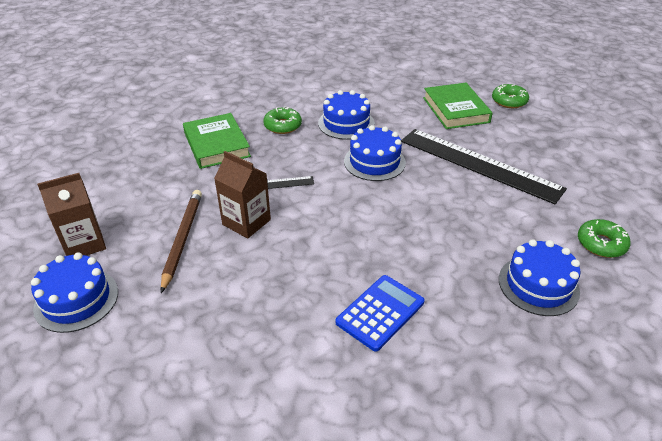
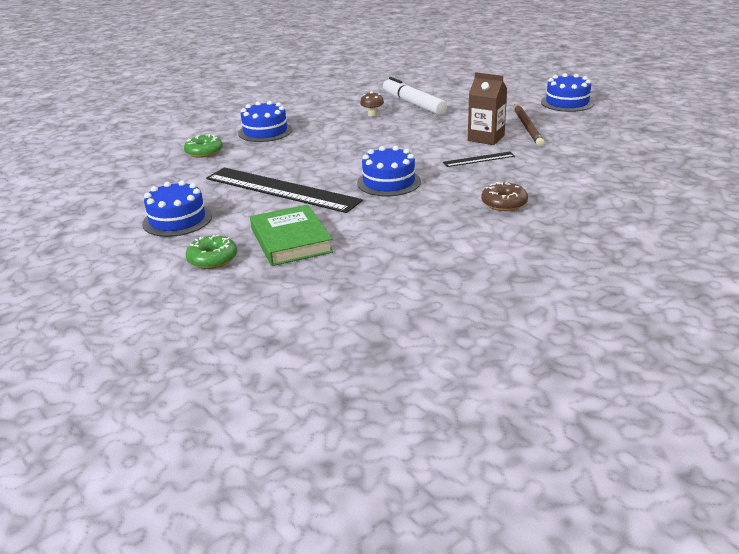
camera: 175 degrees right, 10 degrees down
(84, 244) = (597, 119): brown carton -> none
(216, 145) = (562, 180): green book -> none
(282, 126) = (504, 203): green donut -> brown donut
(308, 341) = (413, 104): none -> white marker
(346, 123) = (429, 212): blue cake -> blue cake (177, 220)
(380, 312) = (372, 114): blue calculator -> brown mushroom

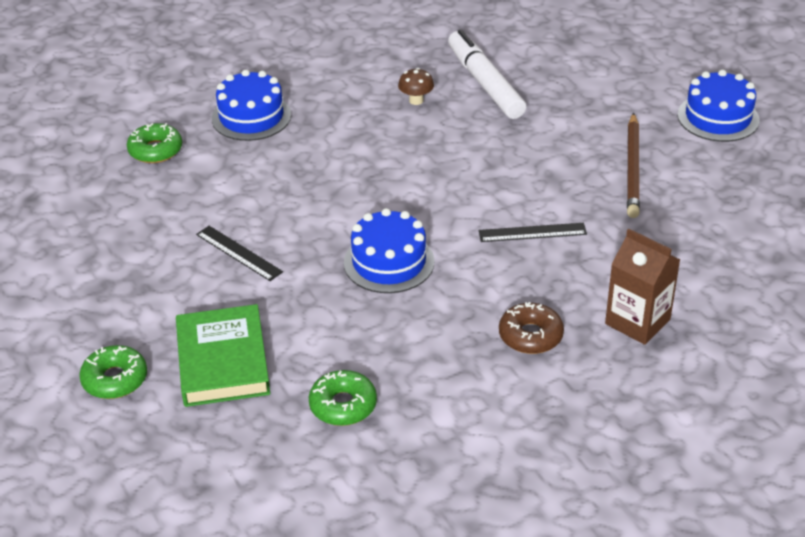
camera: 10 degrees right, 10 degrees up
(177, 220) = (88, 293): blue cake -> none
(281, 189) = (238, 253): black ruler -> black ruler, size x0.44
(389, 251) = (343, 405): none -> green donut
(486, 138) = (561, 185): brown carton -> brown carton (637, 321)

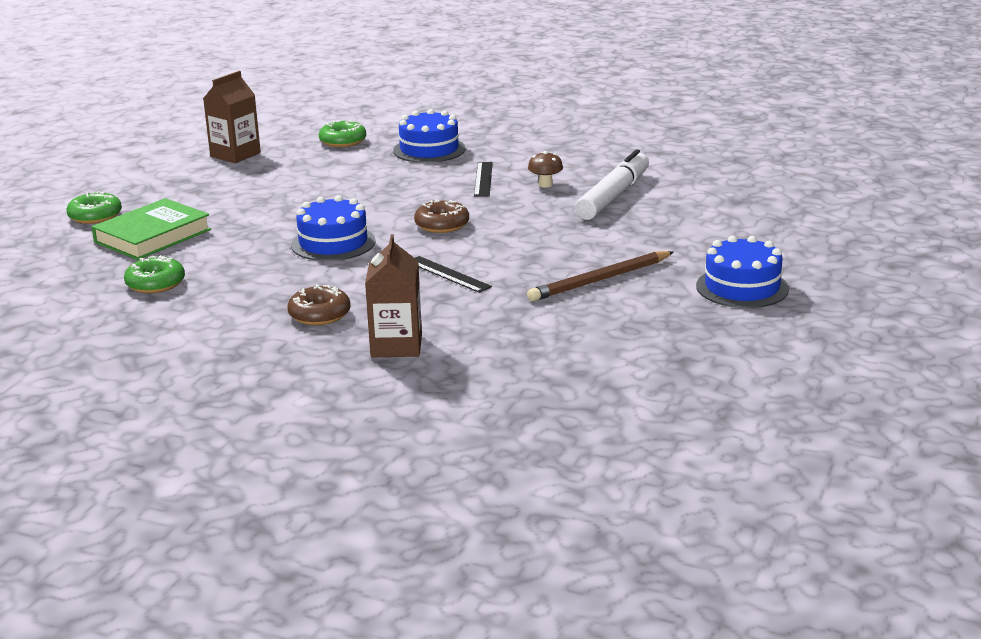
camera: 50 degrees right, 15 degrees down
(87, 225) = (235, 155): none -> brown carton
(238, 253) = (271, 200): black ruler -> black ruler (483, 179)
(428, 188) = (442, 225): none -> brown donut

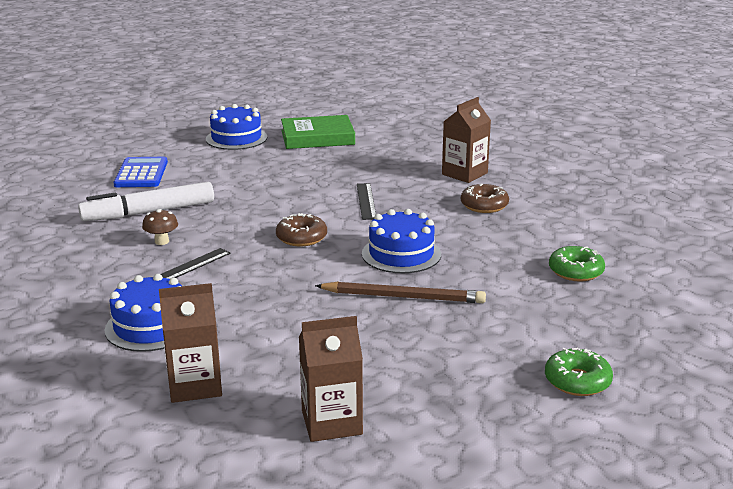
camera: 140 degrees left, 0 degrees up
(152, 236) = (539, 325): green book -> green book (317, 137)
(343, 141) = (195, 385): green donut -> brown carton
(600, 280) = (292, 166): brown pencil -> brown pencil (403, 297)
(716, 218) = (141, 173): none -> blue calculator

